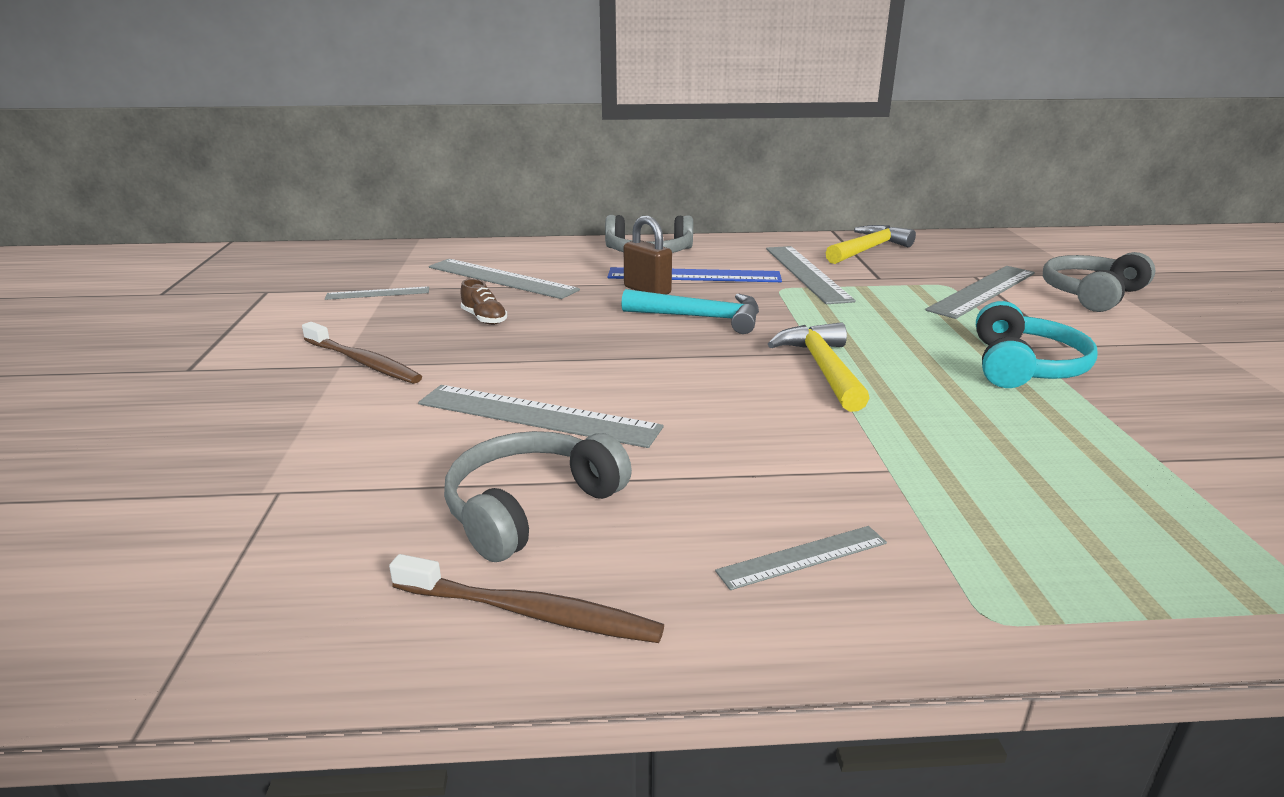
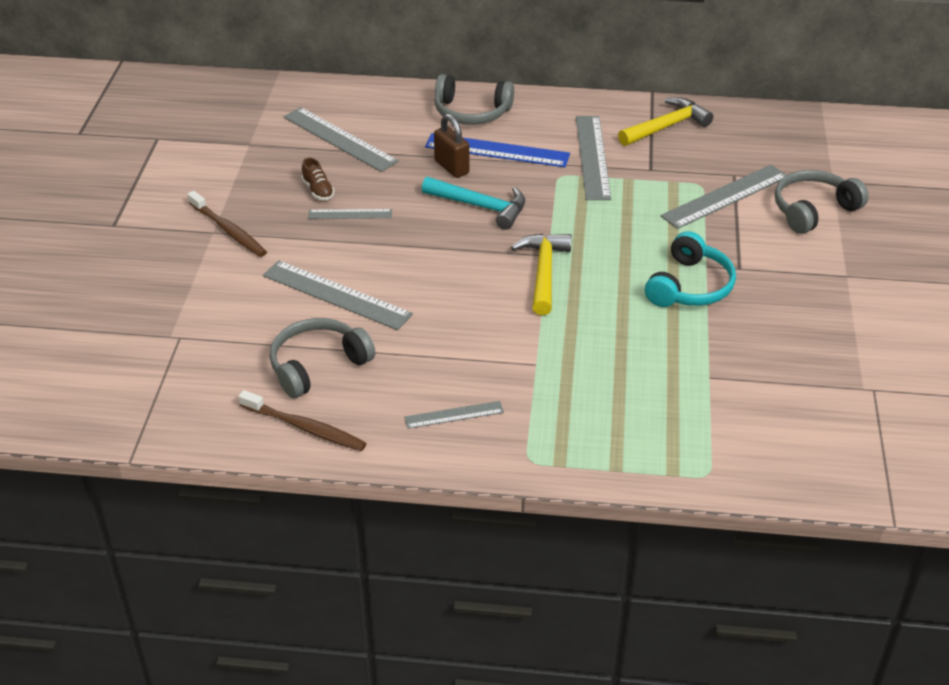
camera: 10 degrees right, 15 degrees up
(378, 293) = (241, 150): grey ruler -> grey ruler (350, 214)

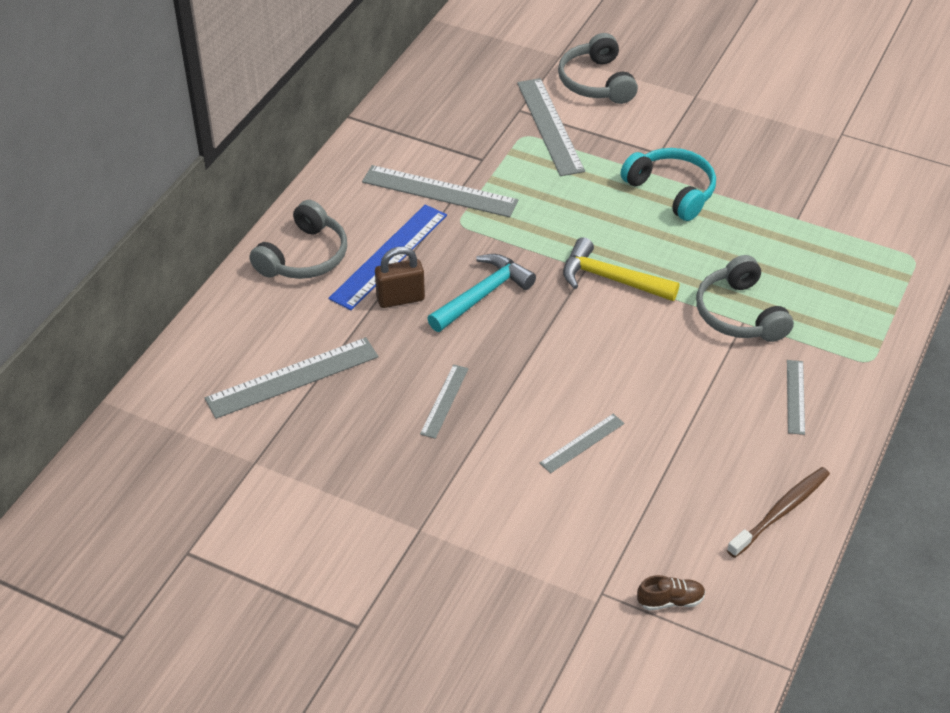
camera: 70 degrees left, 5 degrees up
(229, 230) = (423, 514): brown toothbrush -> none
(317, 365) = (690, 482): grey headphones -> grey headphones (739, 314)
(318, 190) = (385, 418): brown shoe -> brown shoe (670, 601)
(336, 295) = (582, 443): grey ruler -> grey ruler, size x0.55
(667, 126) = (416, 126): yellow hammer -> none

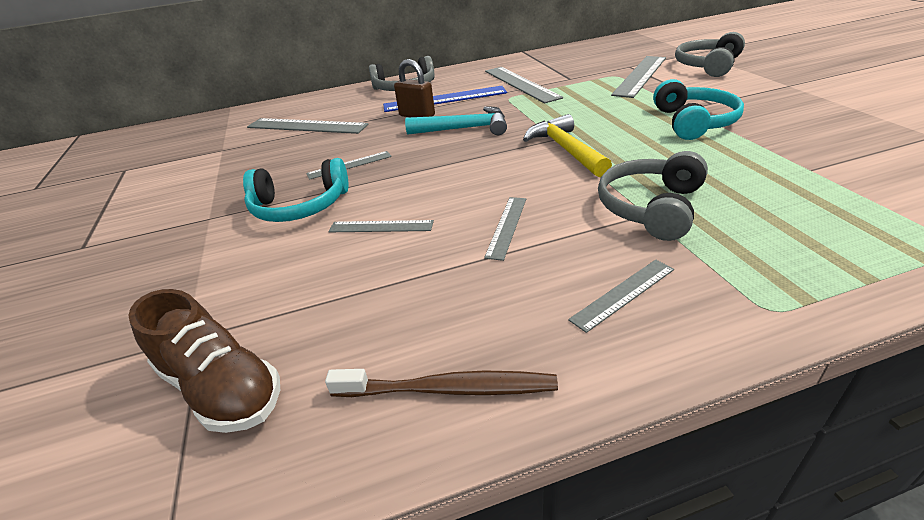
camera: 50 degrees right, 10 degrees down
(481, 468) = (300, 206): none -> turquoise headphones
(670, 387) = (507, 226): none -> grey ruler
(670, 601) = (221, 387): brown shoe -> brown shoe, size x1.86

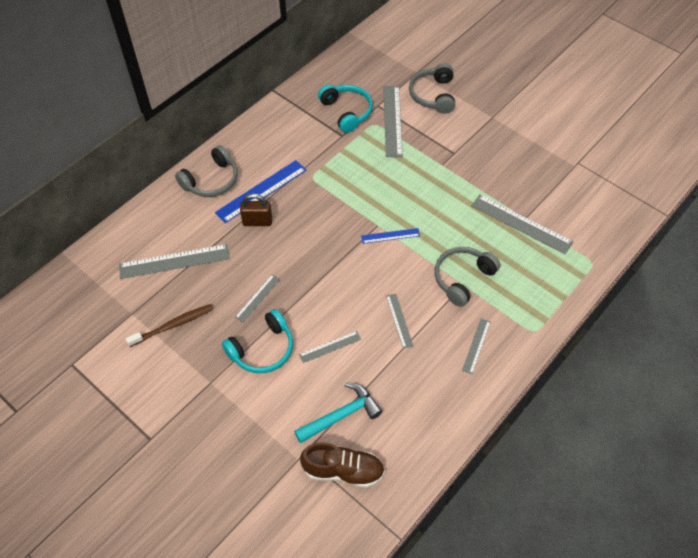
camera: 35 degrees left, 20 degrees up
(449, 389) = (436, 425): brown toothbrush -> brown toothbrush (173, 325)
(465, 129) = (308, 230): turquoise hammer -> turquoise hammer (341, 415)
(520, 84) = (308, 152): grey ruler -> grey ruler (521, 224)
(565, 149) = (390, 236): yellow hammer -> blue ruler
(650, 207) = (462, 278): grey headphones -> grey headphones turned 45 degrees clockwise
(693, 122) = (452, 181): turquoise headphones -> turquoise headphones (347, 112)

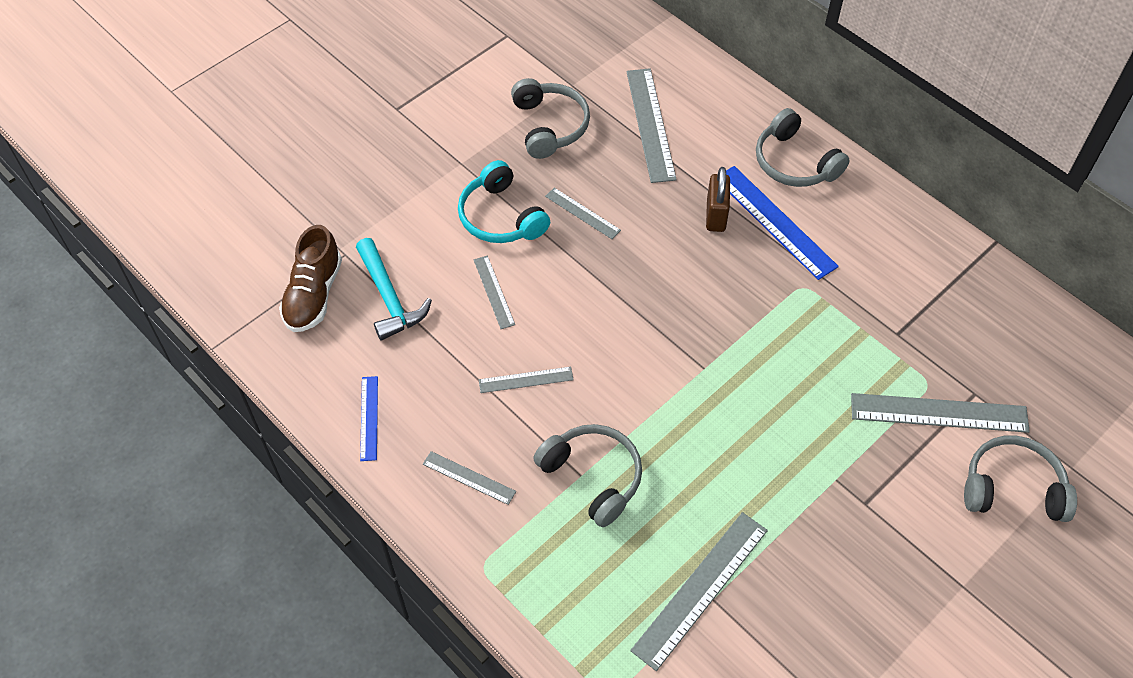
camera: 95 degrees right, 0 degrees up
(173, 325) = (549, 126): brown toothbrush -> grey headphones
(347, 112) = (954, 345): turquoise headphones -> none
(390, 236) = (682, 384): blue ruler -> blue ruler (369, 418)

